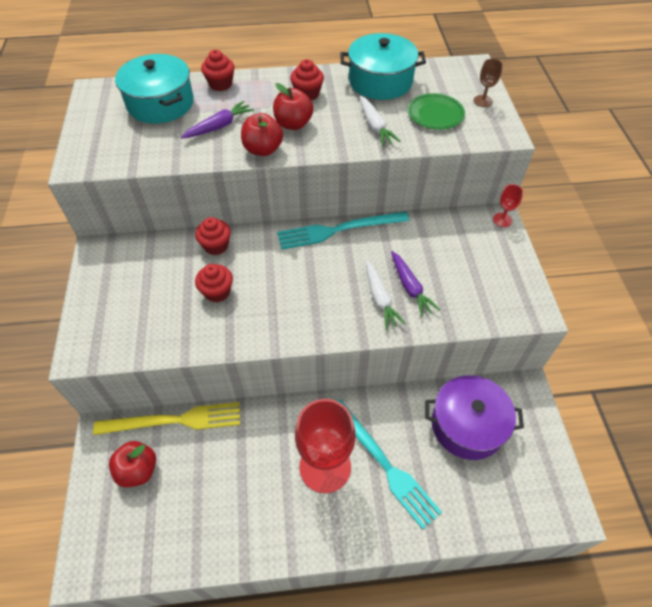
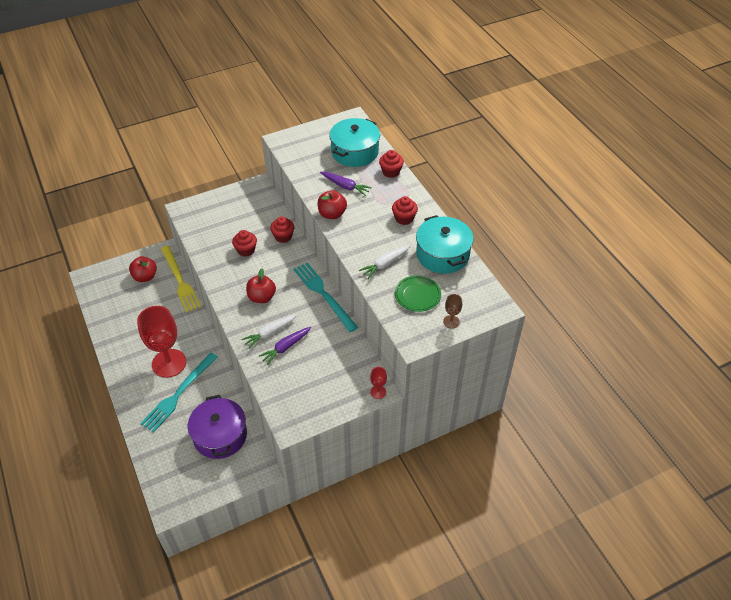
camera: 70 degrees right, 5 degrees down
(293, 124) = (366, 221): red apple -> red apple (262, 297)

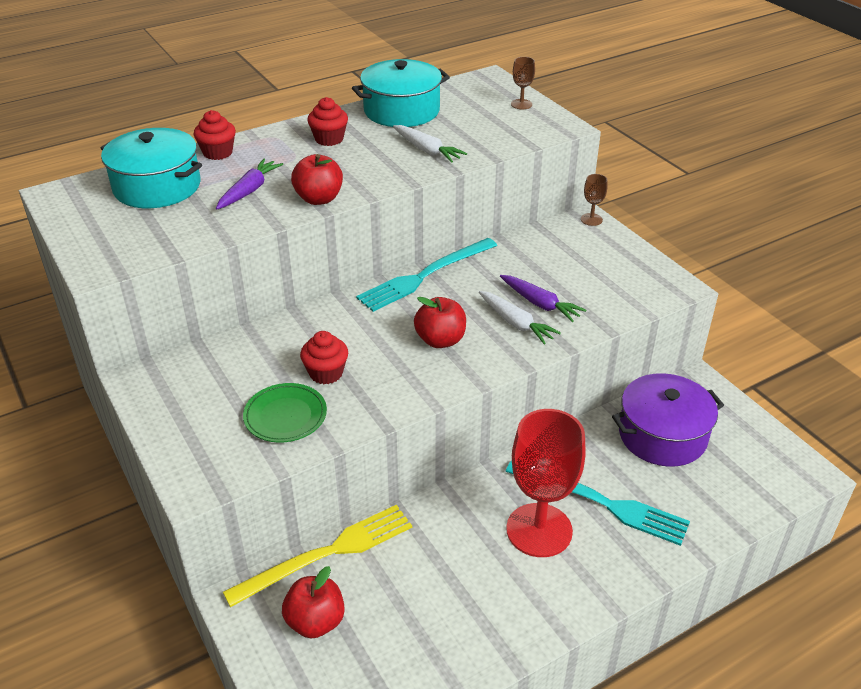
camera: 95 degrees left, 10 degrees down
(283, 237) = (291, 330): red cupcake -> none
(378, 392) = (591, 219): red goblet -> brown goblet
(417, 295) = (482, 126): green plate -> green plate (285, 416)

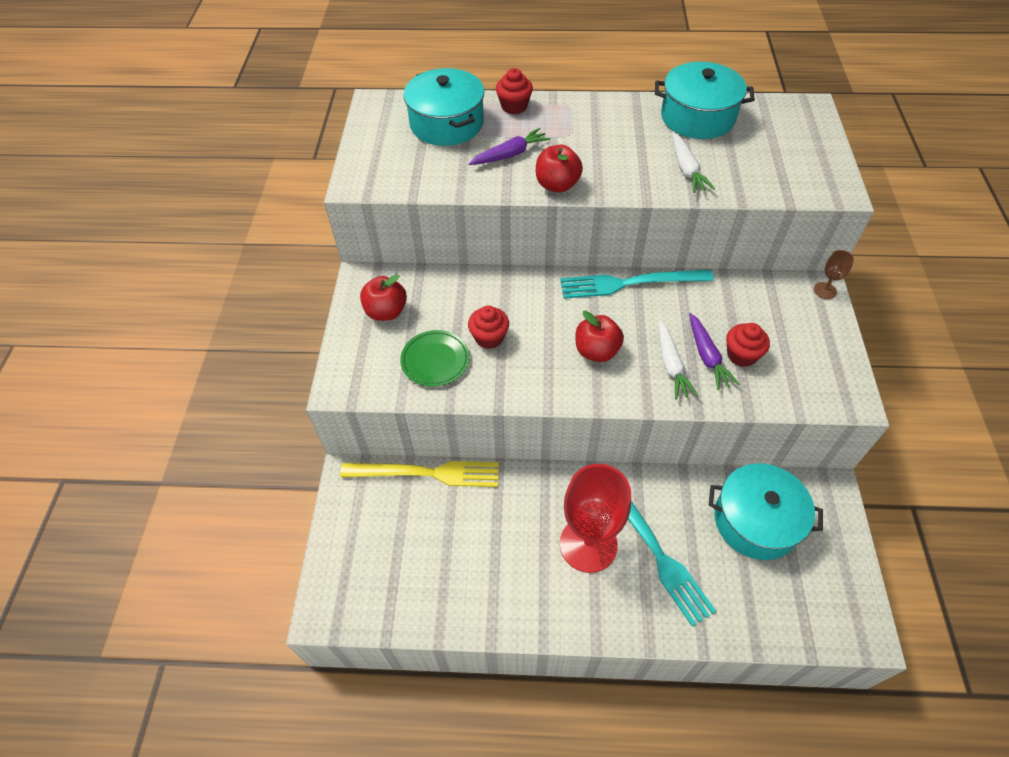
camera: 35 degrees right, 15 degrees up
(315, 621) = (385, 520): red apple -> red apple (386, 311)
(329, 139) = (611, 125): red cupcake -> red cupcake (741, 355)
(521, 104) = (817, 149): brown goblet -> none
(662, 435) = (756, 521): purple pot -> turquoise pot

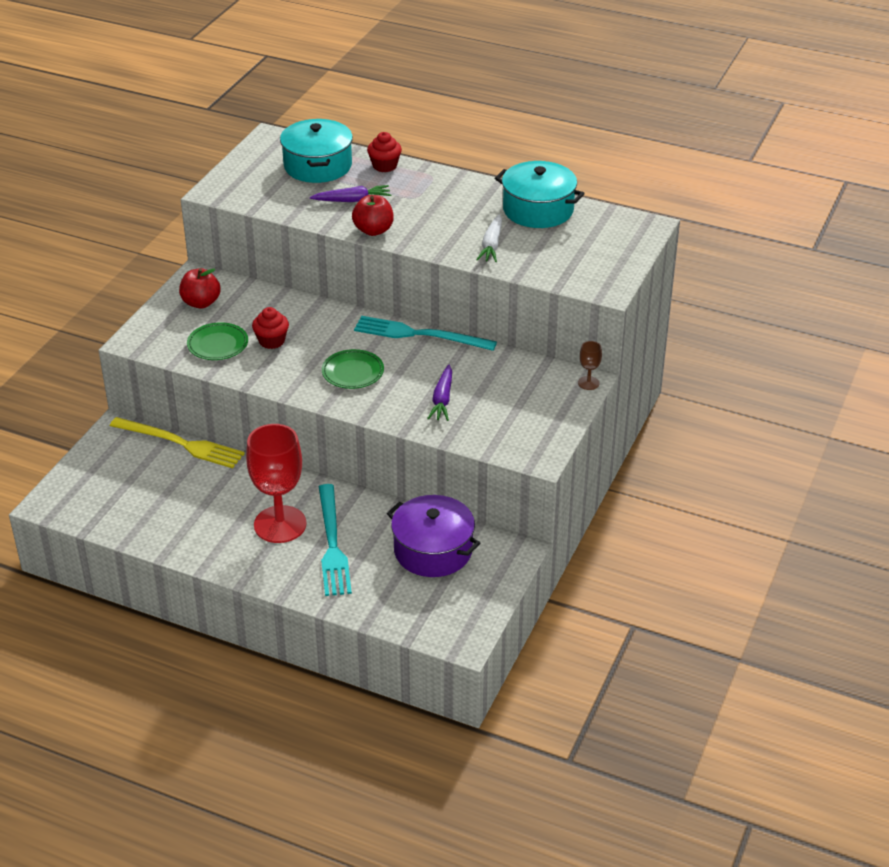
camera: 20 degrees right, 15 degrees down
(596, 351) = (353, 372): red apple -> green plate
(671, 365) = (407, 397): white carrot -> none
(741, 355) = (472, 406): red cupcake -> none
(756, 521) = (433, 550): turquoise pot -> purple pot

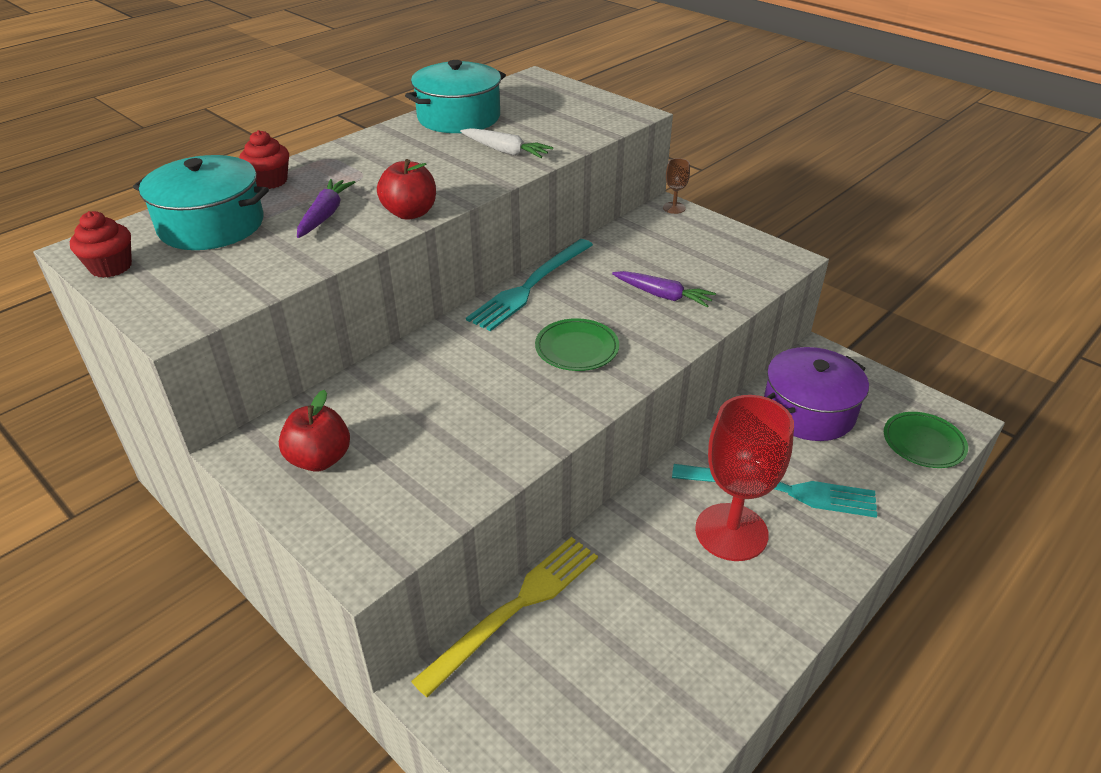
camera: 70 degrees left, 0 degrees up
(218, 344) = (439, 460): green plate -> green plate (923, 443)
(271, 341) = (466, 404): red cupcake -> red cupcake (111, 267)

